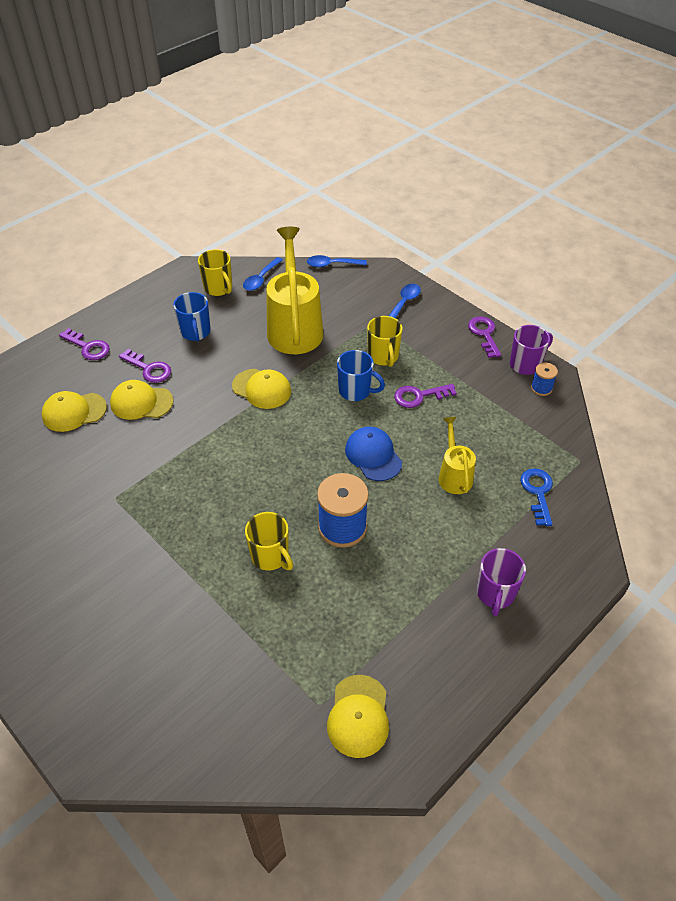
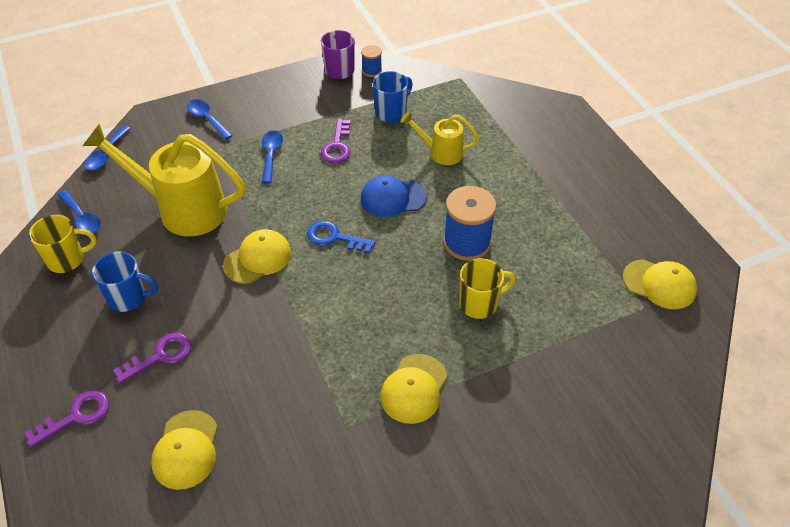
camera: 70 degrees left, 0 degrees up
(141, 402) = (212, 374): yellow cap -> yellow cap (414, 389)
(356, 391) = (305, 187): blue mug -> blue mug (391, 112)
(383, 356) = (271, 155): yellow mug -> blue spoon
(484, 334) = (286, 81): purple key -> none
(495, 594) = (569, 168): purple mug -> none
(538, 492) = (481, 111): blue key -> blue key (334, 237)

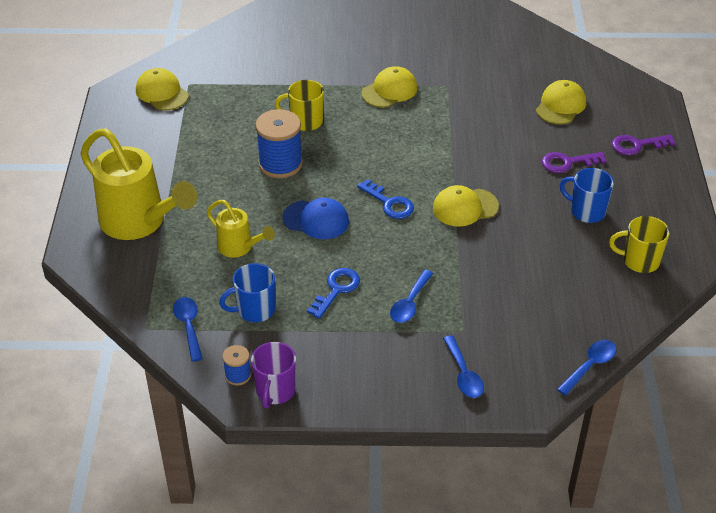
camera: 155 degrees left, 5 degrees down
(82, 218) = (623, 298): blue spoon -> blue spoon (188, 326)
(183, 209) = (520, 274): yellow watering can -> yellow watering can (139, 222)
(337, 146) = (336, 290): purple key -> blue key

